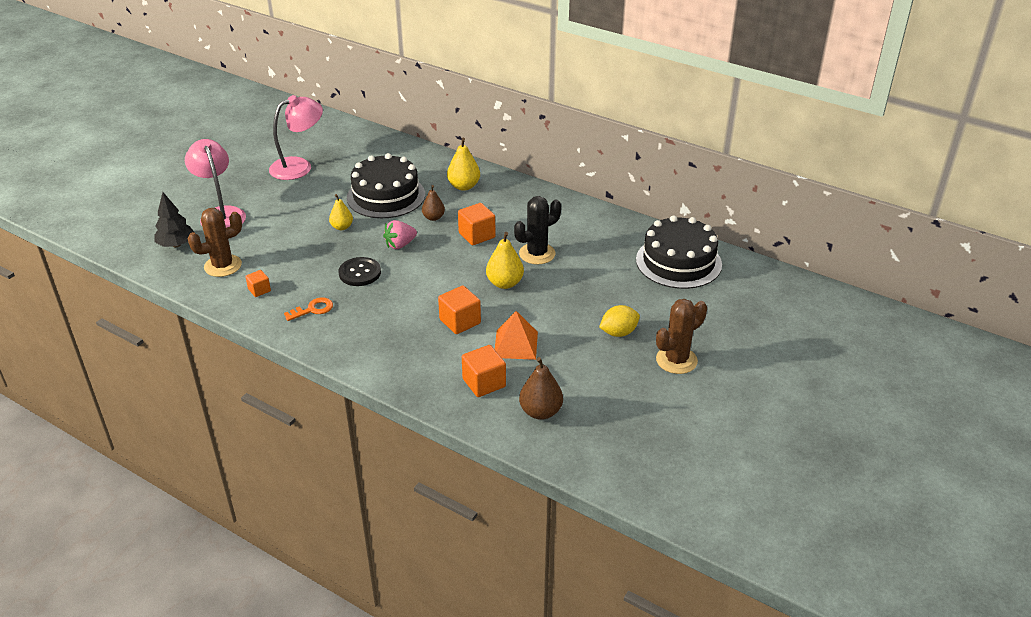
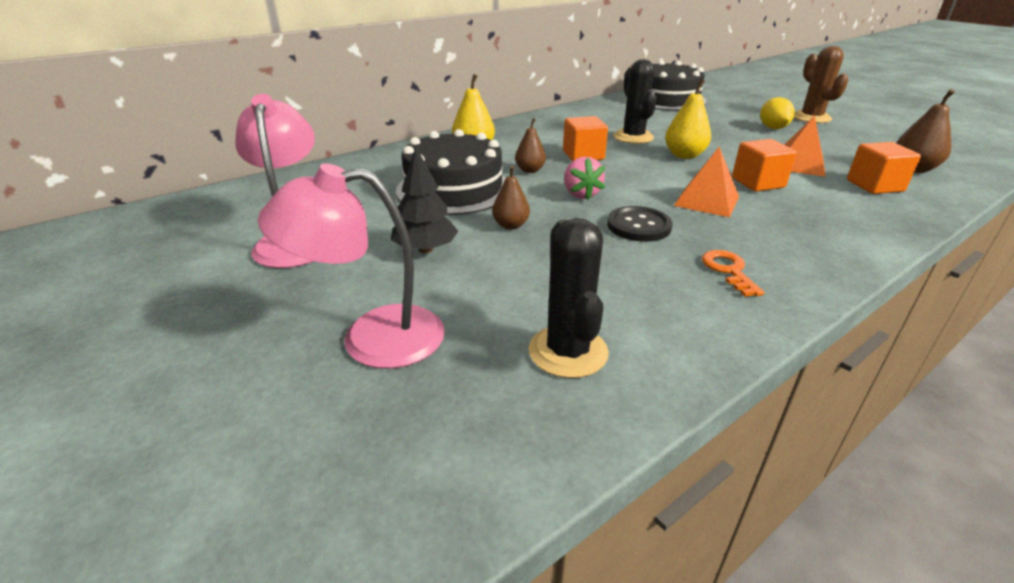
camera: 70 degrees left, 5 degrees down
(176, 244) = (446, 417): black tree -> black tree (425, 250)
(223, 266) = (568, 352): brown cactus -> black cactus
(259, 290) = (664, 315): orange cube -> none
(342, 227) = (510, 225): yellow pear -> brown pear
(412, 298) = (707, 201): none -> orange pyramid

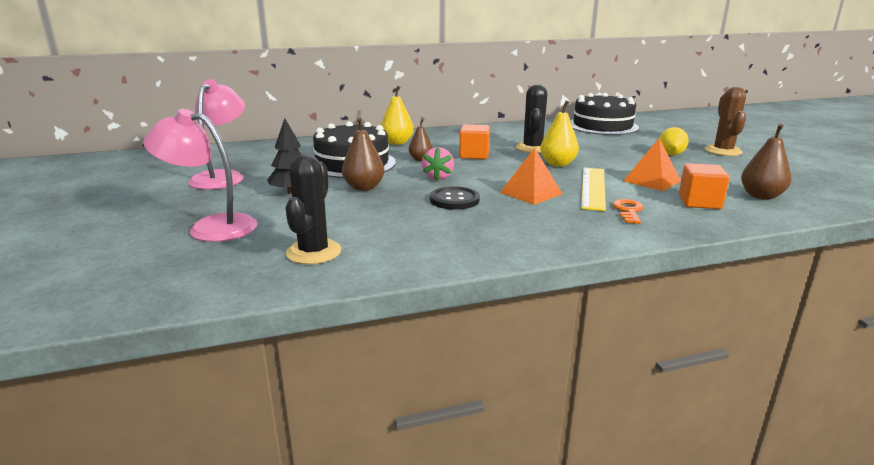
camera: 20 degrees right, 10 degrees down
(510, 225) = (364, 187): brown pear -> brown pear, size x1.50
(728, 270) = (483, 232): orange key -> orange key (628, 211)
(758, 183) = (593, 188): orange cube -> yellow ruler

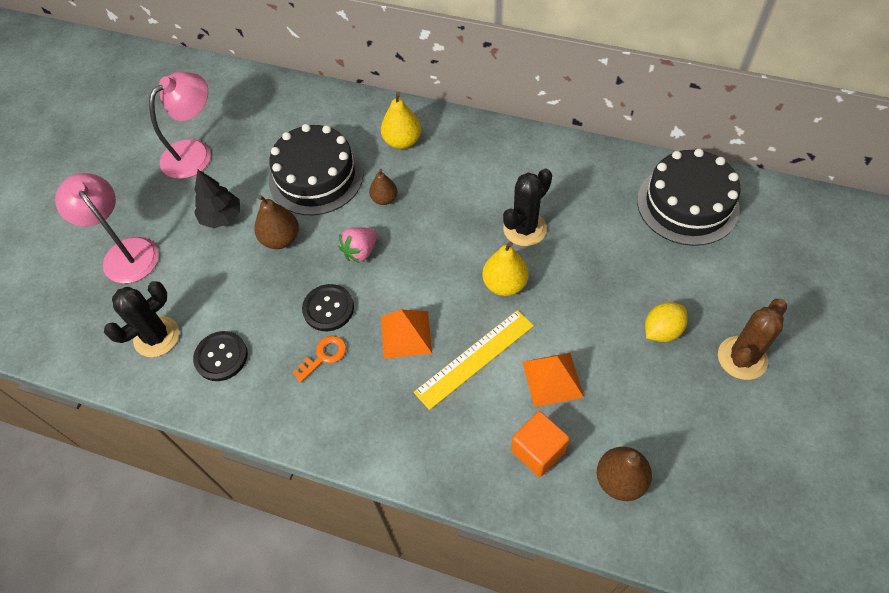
camera: 40 degrees right, 35 degrees up
(398, 242) = (221, 357): none -> black button
(474, 155) = (445, 215): orange cube -> none
(628, 211) = (450, 422): orange key -> orange key (324, 356)

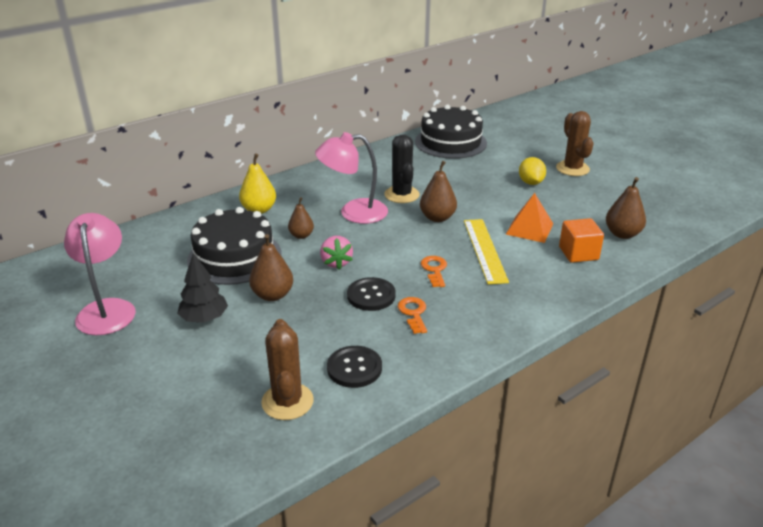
camera: 60 degrees left, 25 degrees down
(125, 252) = (160, 391): pink lamp -> pink lamp (353, 212)
(157, 337) = (287, 401): black cactus -> brown cactus
(406, 334) = (434, 270): orange pyramid -> orange key
(504, 284) = (437, 218): yellow pear -> brown pear

